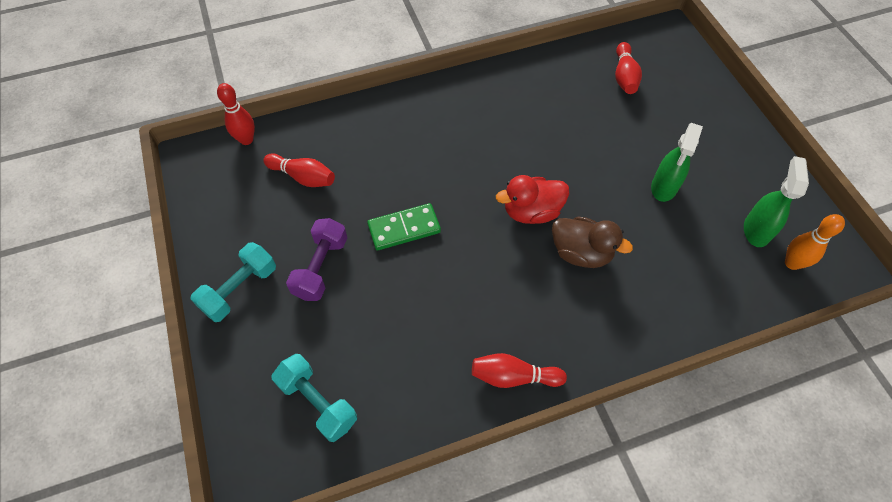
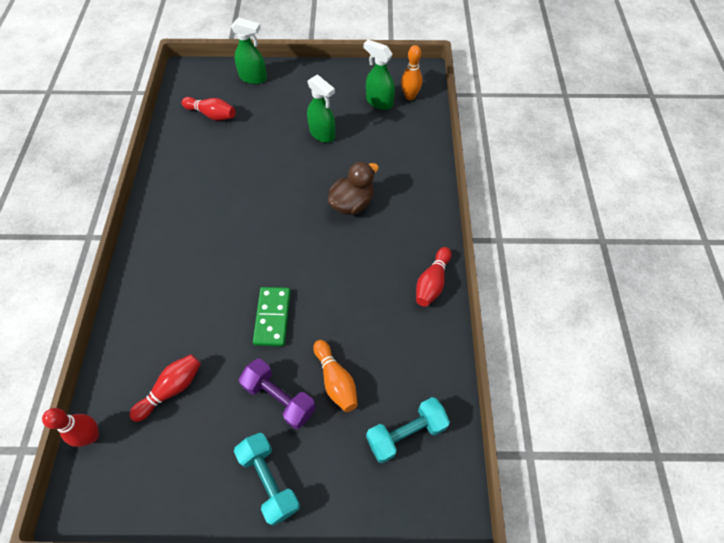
camera: 70 degrees left, 0 degrees up
(355, 312) = (336, 380): none -> orange bowling pin
(531, 212) = (302, 221): red duck -> none
(702, 90) = (253, 78): none -> green spray bottle

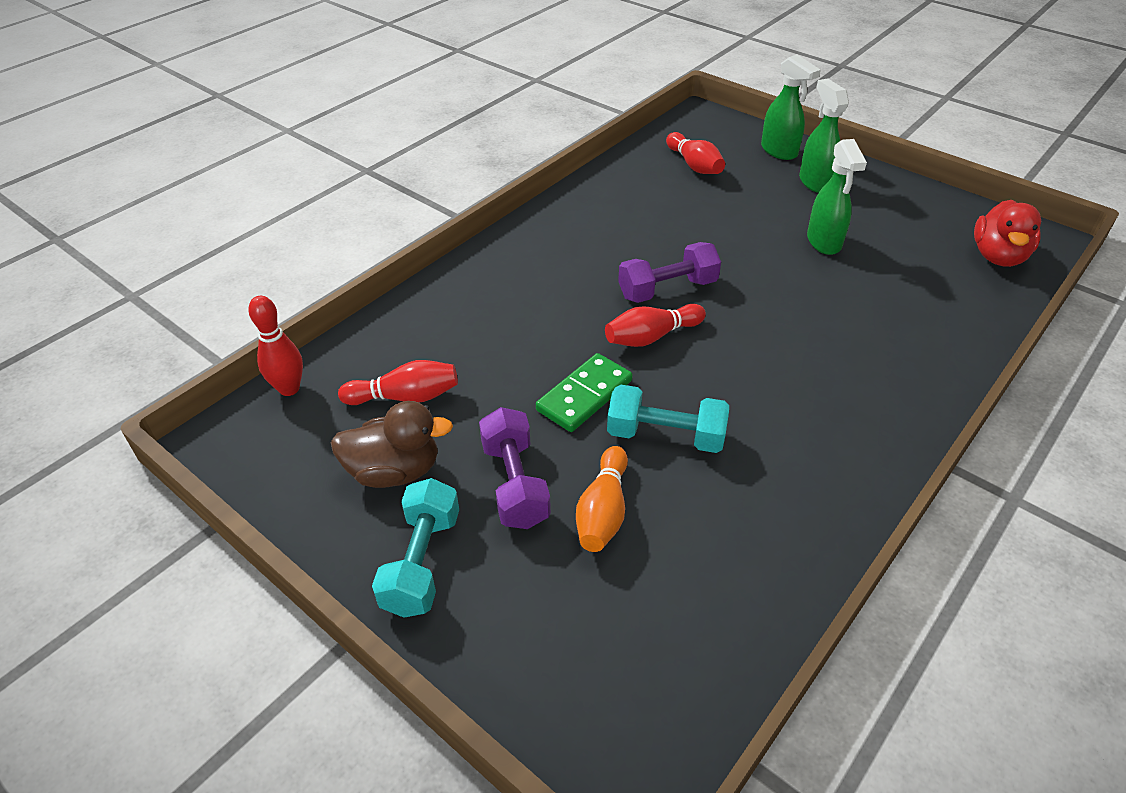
camera: 40 degrees right, 15 degrees down
(263, 217) = (667, 289): none -> purple dumbbell
(352, 203) = (801, 333): brown duck -> brown duck (394, 471)
(379, 102) = (941, 243): green spray bottle -> green spray bottle (815, 182)
(406, 433) = (645, 639): turquoise dumbbell -> turquoise dumbbell (665, 435)
(410, 96) = (998, 256): orange bowling pin -> red duck
(432, 282) = (847, 484): red bowling pin -> red bowling pin (651, 337)

